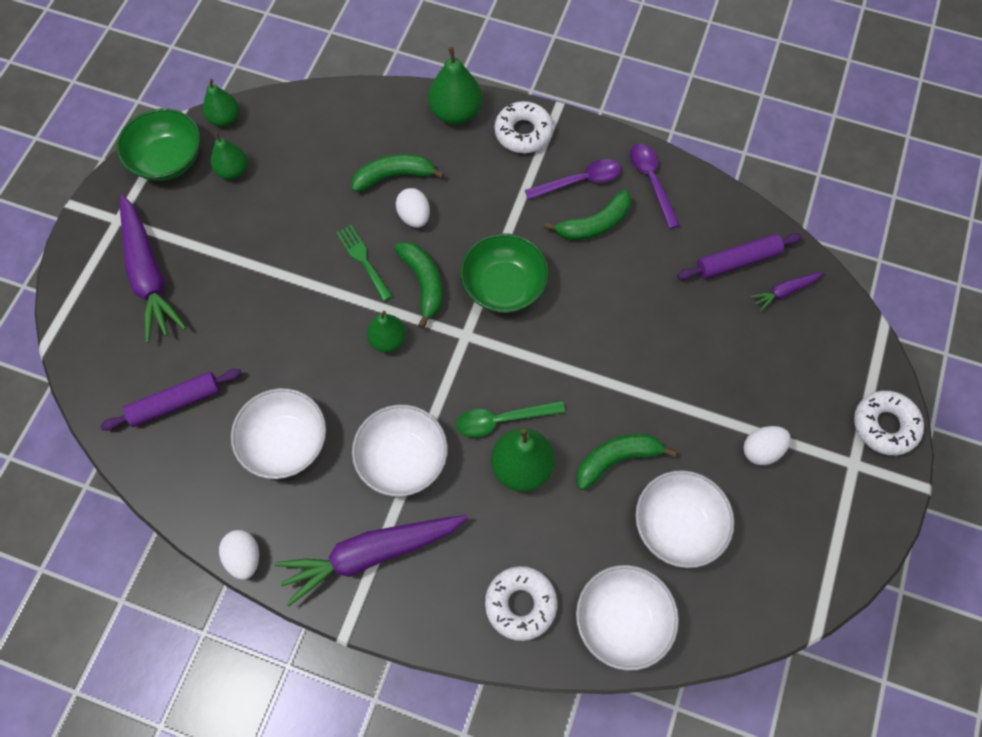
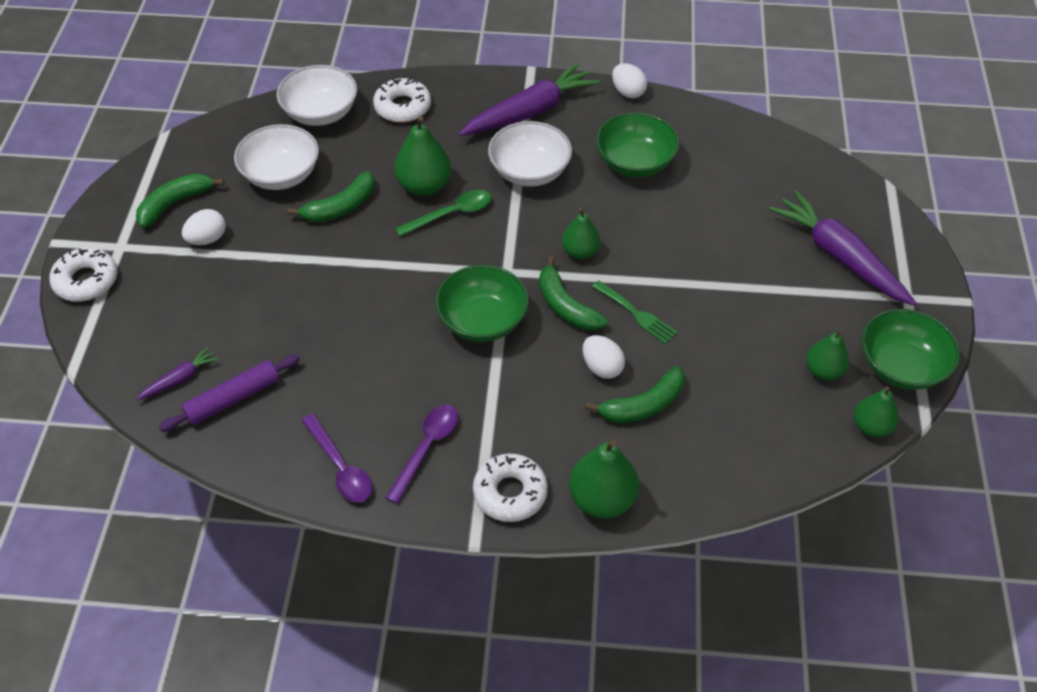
camera: 165 degrees right, 15 degrees down
(175, 403) = (745, 169): purple rolling pin -> none
(285, 442) = (635, 162): white bowl -> green bowl
(579, 181) = (427, 448): purple spoon -> purple spoon turned 150 degrees clockwise
(594, 224) = (400, 403): green banana -> green banana (175, 203)

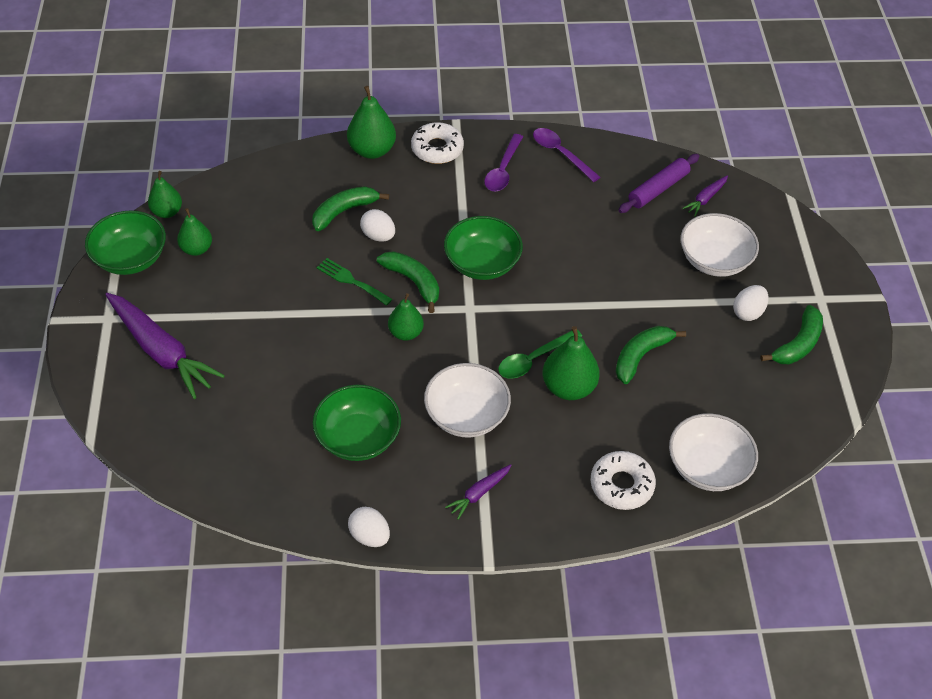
camera: 170 degrees right, 0 degrees up
(86, 281) = (828, 265): white donut -> none
(281, 175) = (713, 385): white bowl -> white bowl (714, 260)
(529, 112) = (479, 493): purple carrot -> purple carrot, size x0.46

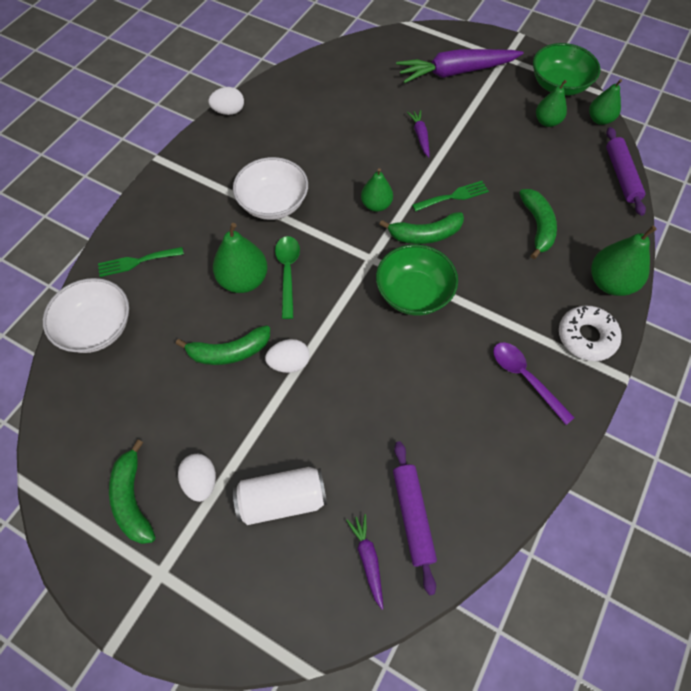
camera: 125 degrees right, 10 degrees up
(239, 176) = (621, 176): none -> purple rolling pin
(358, 437) = (305, 137): green bowl -> none
(378, 236) = (493, 236): white egg -> white egg (289, 363)
(479, 493) = (207, 178): purple carrot -> purple carrot (420, 136)
(560, 154) = (521, 449): purple spoon -> none
(621, 485) = (137, 262): white donut -> green fork
(641, 356) = (229, 352): green banana -> green banana turned 90 degrees clockwise
(714, 260) = (282, 500): white bowl -> white can

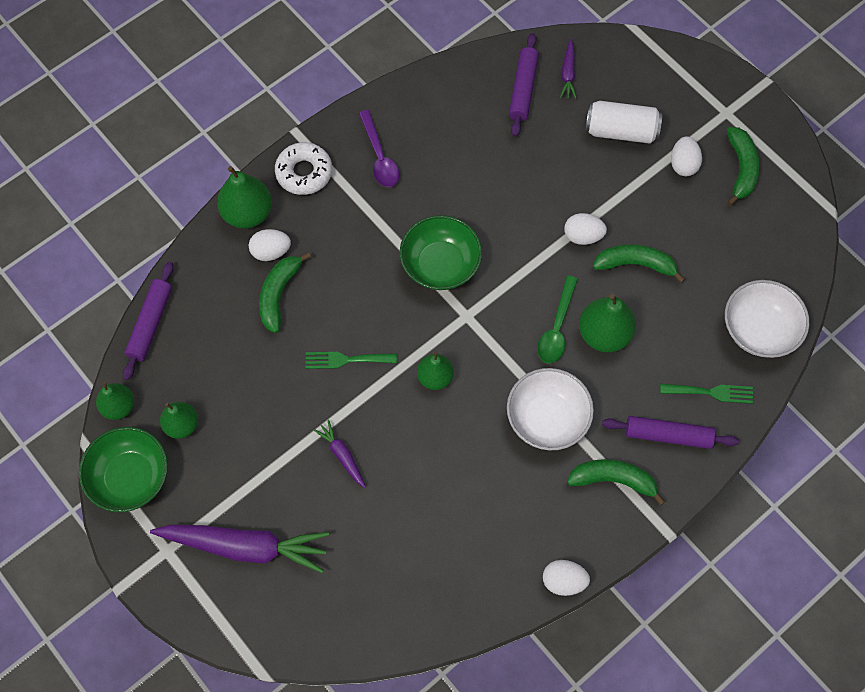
camera: 160 degrees left, 5 degrees up
(169, 219) = (668, 435): none -> purple rolling pin
(420, 136) = (342, 456): purple carrot -> purple carrot turned 135 degrees clockwise
(425, 235) = (399, 324): green banana -> green banana (613, 480)
(567, 257) = (271, 252): none -> white egg

